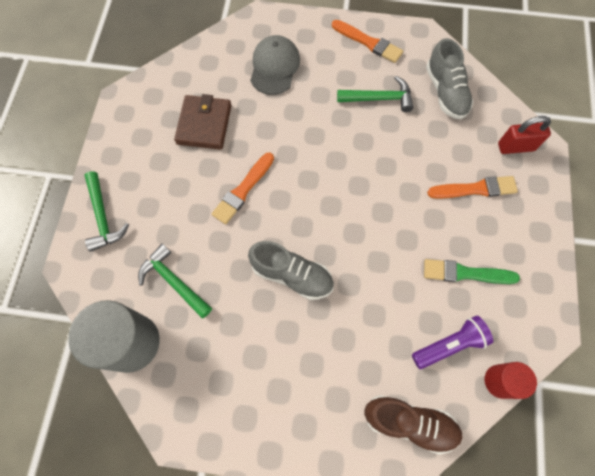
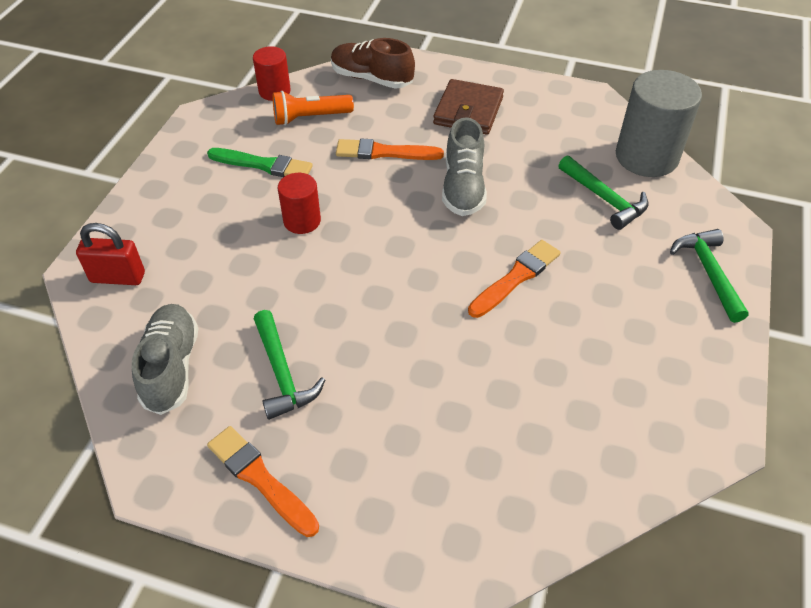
camera: 170 degrees left, 20 degrees down
(204, 124) = (573, 374): brown wallet -> brown wallet (468, 111)
(274, 67) = (446, 456): grey cap -> none
(292, 275) = (463, 187): grey shoe -> grey shoe turned 120 degrees counterclockwise
(379, 98) = (282, 373): green hammer -> green hammer turned 120 degrees counterclockwise
(410, 217) = (302, 221): none -> red cylinder
(449, 344) = (310, 118): purple flashlight -> orange flashlight
(475, 189) = (204, 238): orange brush -> orange brush (385, 152)

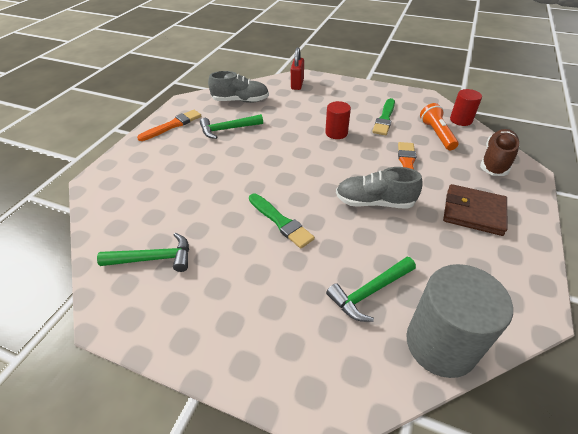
camera: 95 degrees right, 5 degrees down
(516, 278) = (280, 221): orange brush -> green brush
(708, 273) = (270, 359): green hammer -> green hammer (153, 258)

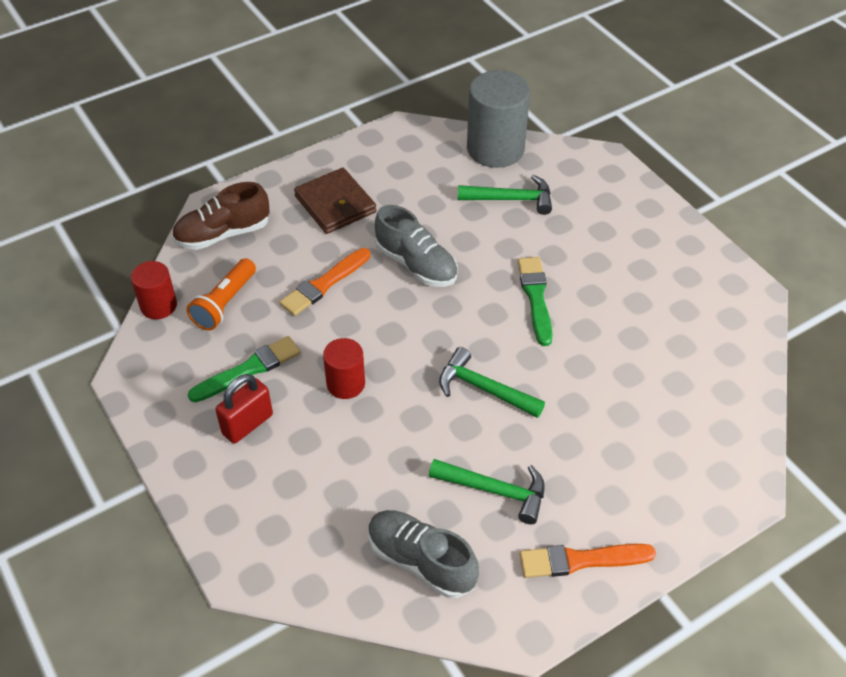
camera: 145 degrees left, 5 degrees up
(153, 258) = (694, 328): green hammer -> green hammer (484, 389)
(297, 84) = (278, 548): red padlock -> red padlock (247, 424)

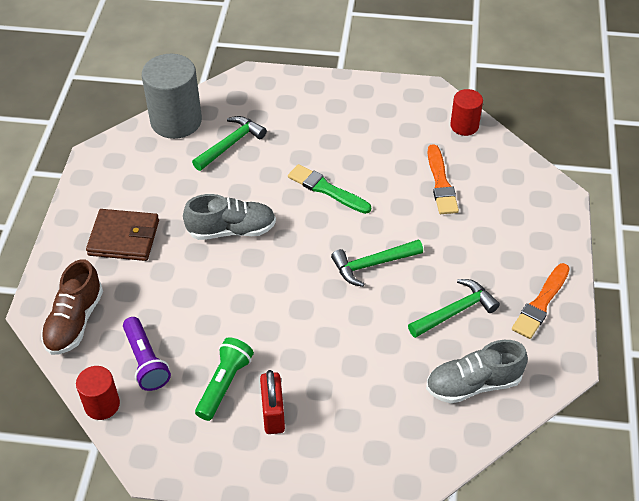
camera: 50 degrees left, 0 degrees up
(225, 304) = (146, 361): orange flashlight -> purple flashlight
(248, 369) = (224, 384): green brush -> green flashlight
(324, 284) = (192, 291): orange brush -> orange brush (441, 183)
(346, 384) = (294, 335): red cylinder -> red cylinder (464, 126)

